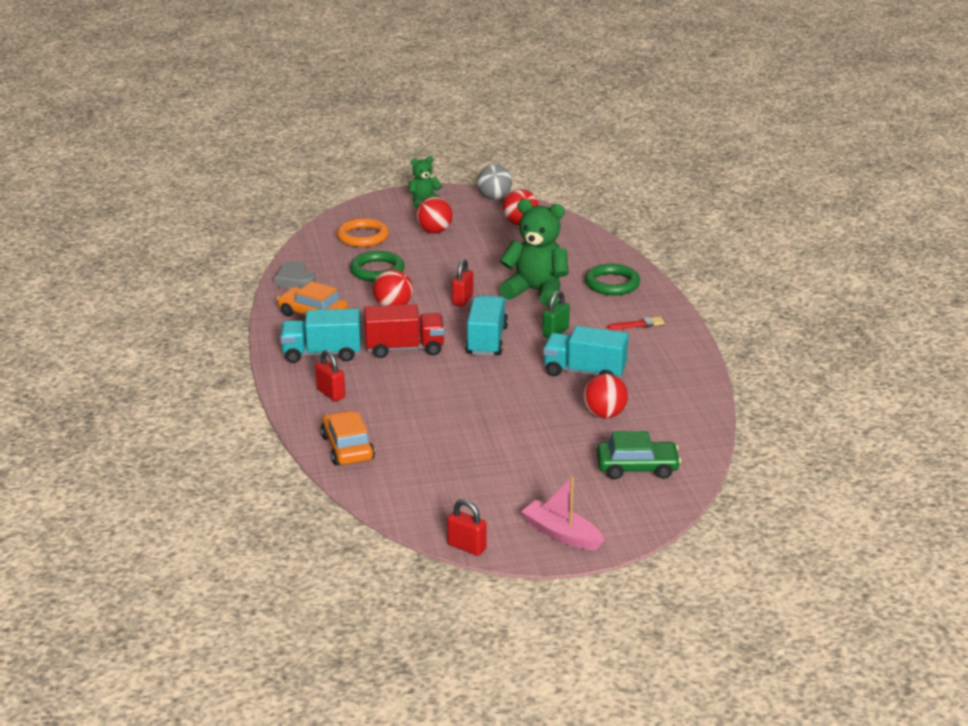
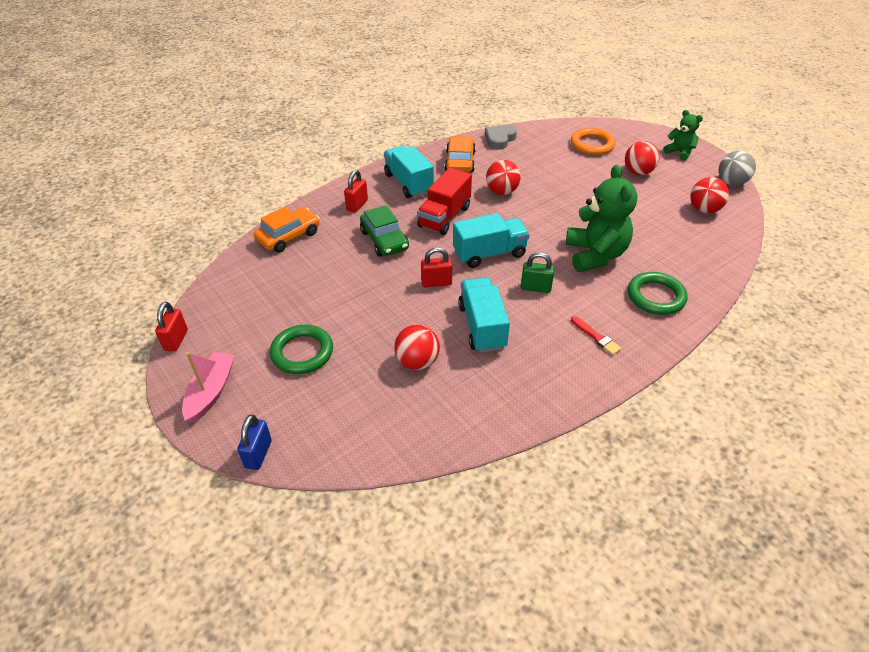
camera: 65 degrees right, 15 degrees up
(377, 270) = (548, 167): green ring -> green ring (302, 352)
(404, 348) = (444, 217): red truck -> red truck turned 60 degrees clockwise
(462, 300) = (543, 220): red padlock -> red padlock (436, 283)
(637, 467) = (339, 412): green car -> green car (384, 240)
(658, 518) = (258, 454): none -> blue padlock

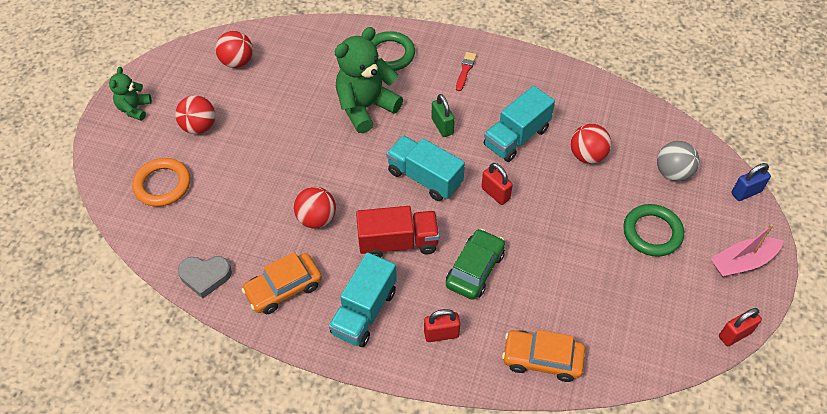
camera: 125 degrees left, 10 degrees up
(731, 182) = (173, 57): grey ball -> grey ball (673, 173)

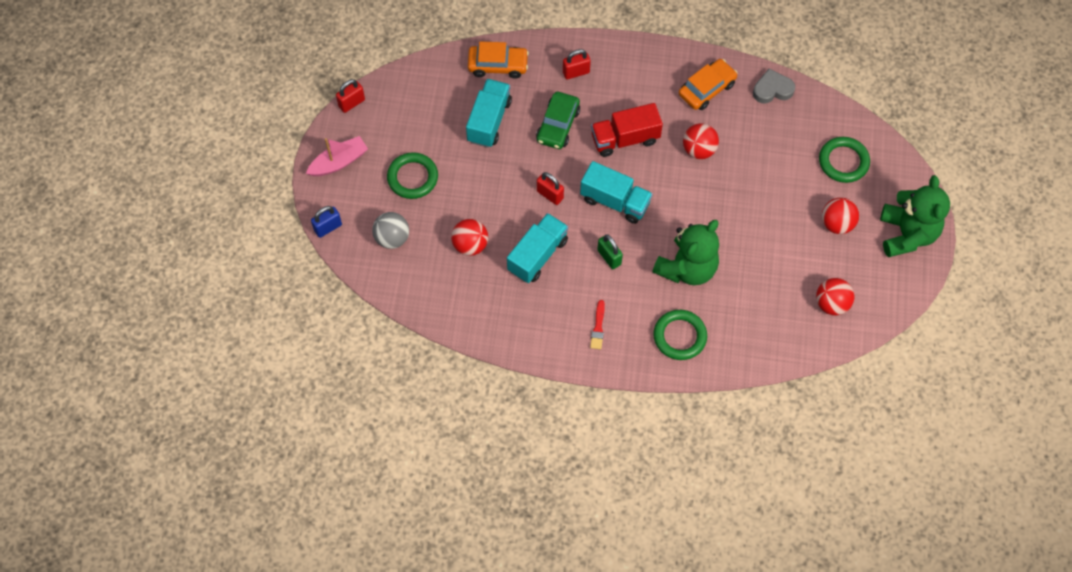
camera: 170 degrees right, 10 degrees up
(134, 109) = (907, 234): green teddy bear -> green teddy bear, size x1.84
(162, 185) = (843, 161): orange ring -> green ring
(364, 312) = (638, 80): turquoise truck -> turquoise truck (489, 121)

